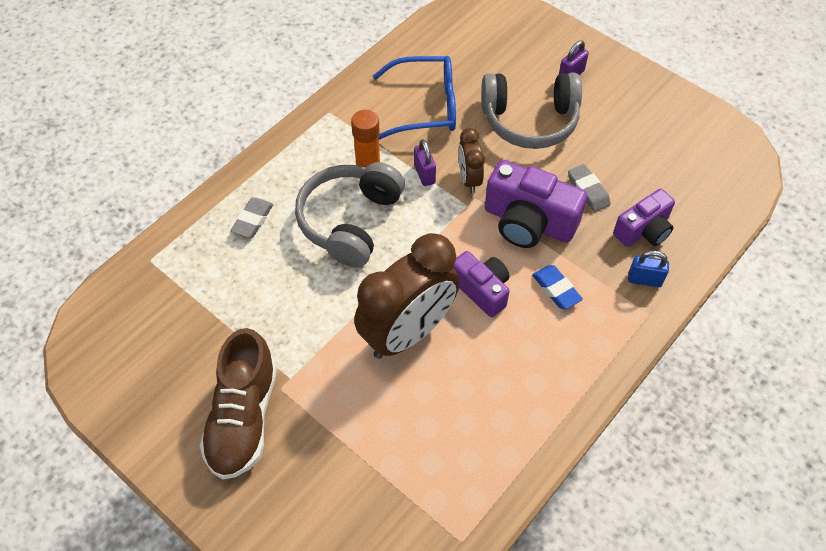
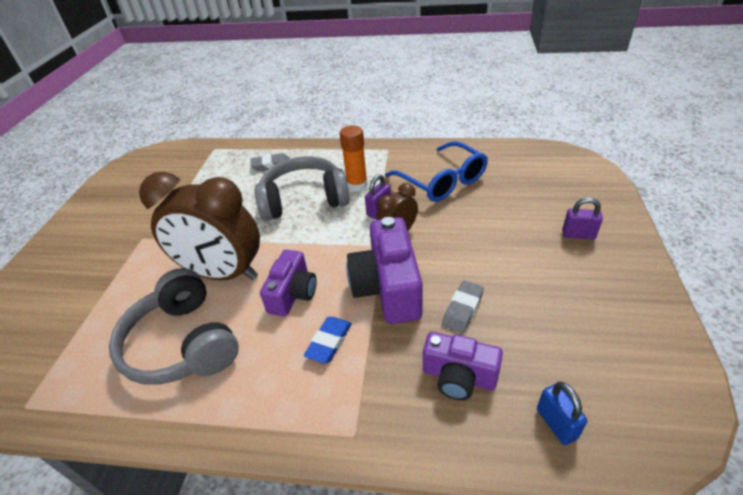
camera: 60 degrees right, 15 degrees down
(243, 417) = (112, 235): brown shoe -> none
(529, 120) = (496, 236): grey headphones -> grey headphones (183, 343)
(644, 279) = (396, 409): blue padlock -> blue padlock (556, 424)

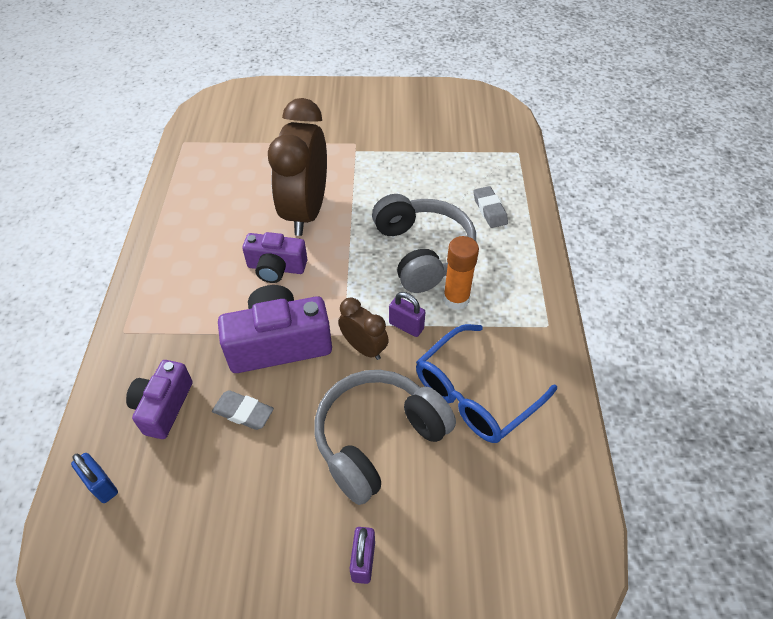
camera: 80 degrees right, 10 degrees up
(183, 343) = (227, 207): grey headphones -> grey headphones (378, 439)
(329, 342) = (216, 304): blue eraser -> none
(556, 424) = (102, 485): blue padlock -> blue padlock turned 75 degrees clockwise

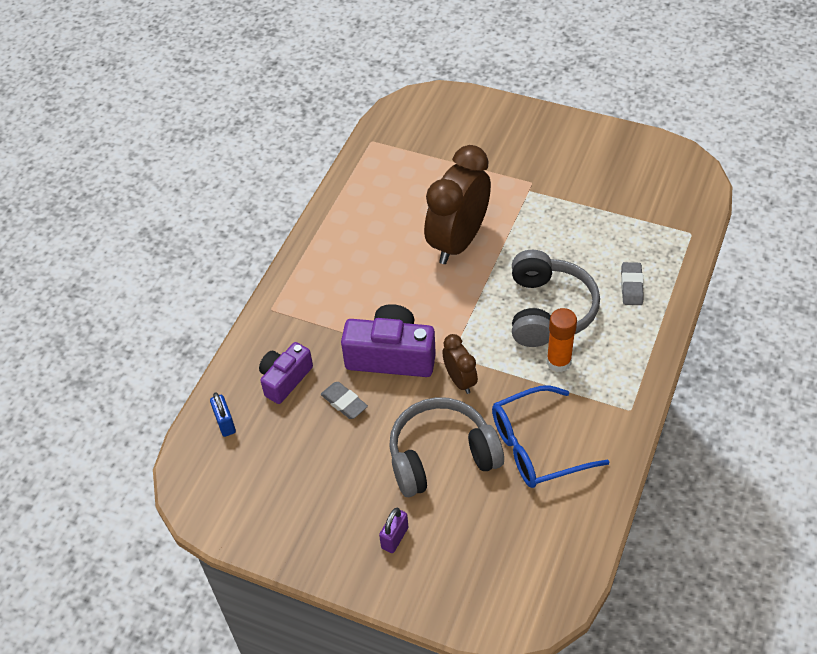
camera: 25 degrees right, 0 degrees up
(276, 268) = (412, 288): purple camera -> none
(406, 326) = (504, 372): purple padlock -> none

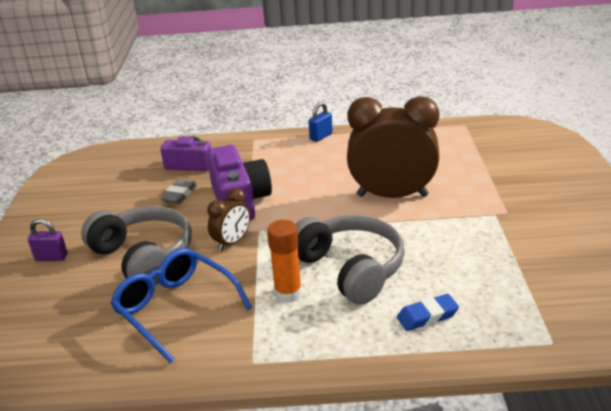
camera: 65 degrees right, 20 degrees down
(225, 423) = (138, 155): blue padlock -> blue padlock (321, 136)
(548, 310) = (350, 269): grey headphones -> grey headphones turned 105 degrees counterclockwise
(631, 286) = (427, 316): grey eraser -> blue eraser

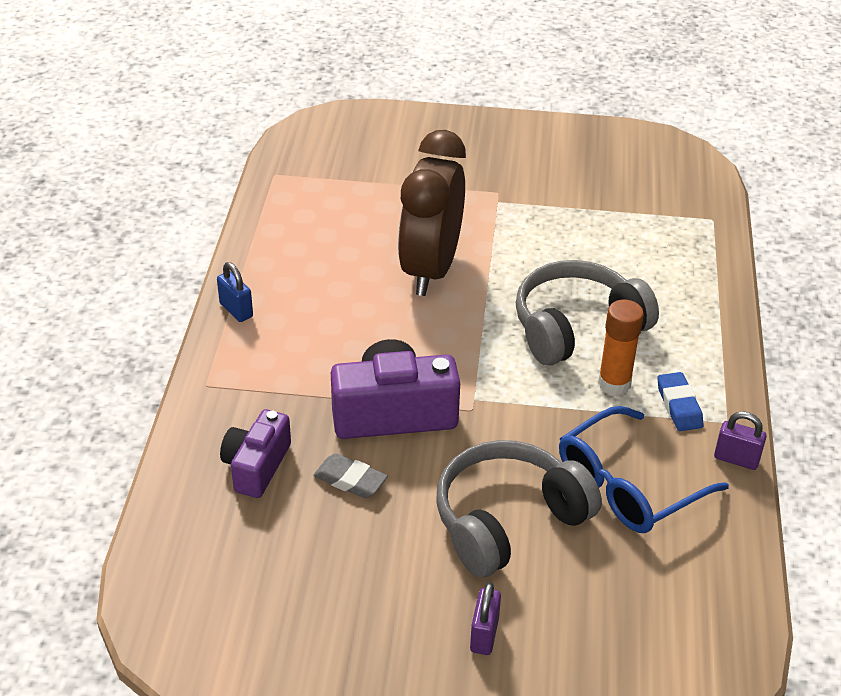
camera: 85 degrees left, 10 degrees up
(207, 369) = (736, 459): none -> purple padlock
(232, 242) = (496, 426): brown clock -> none
(427, 316) = (667, 285): blue eraser -> blue eraser (679, 406)

